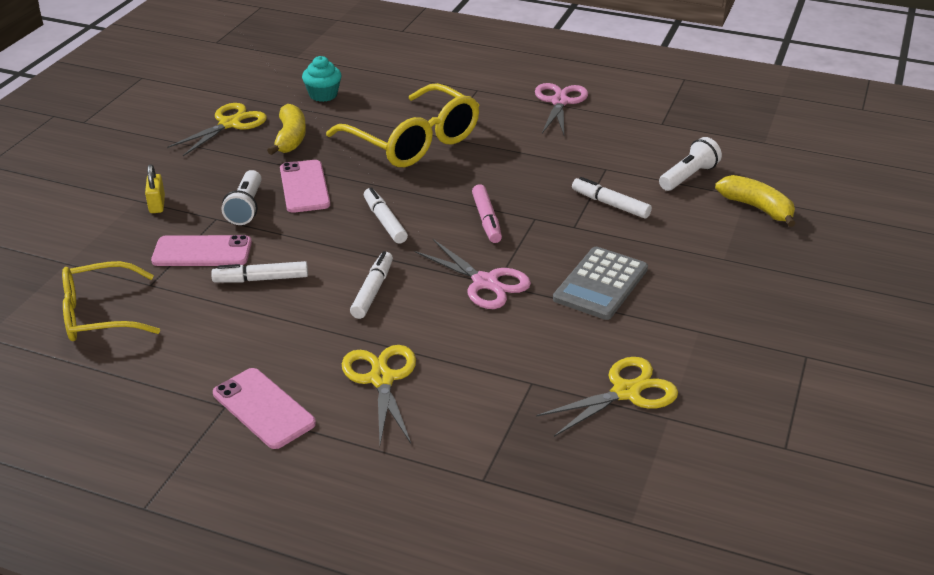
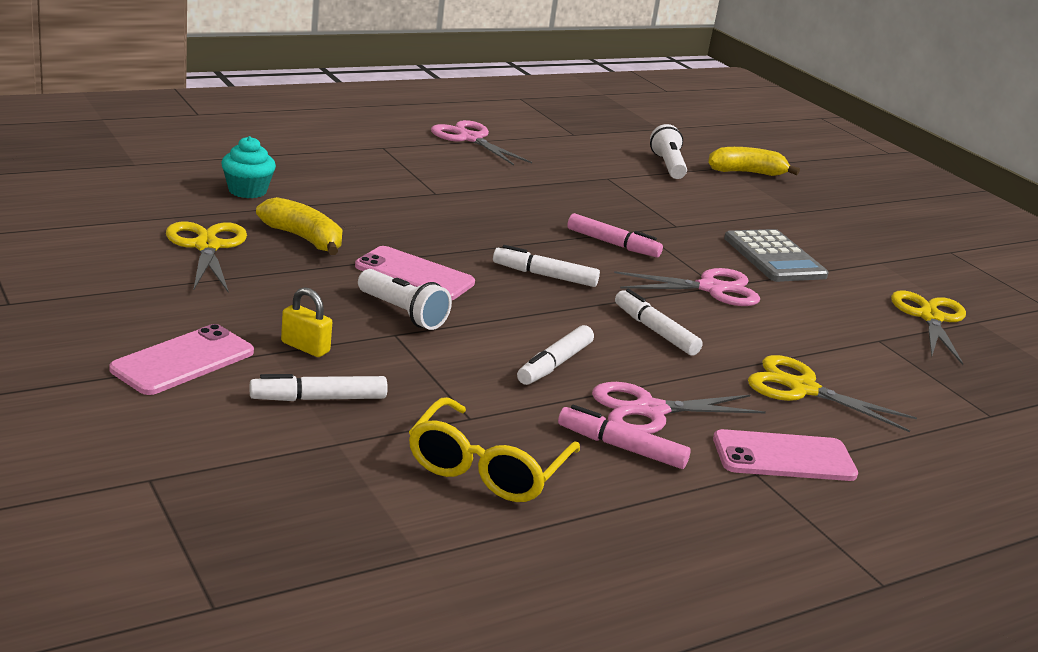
camera: 55 degrees left, 10 degrees down
(187, 345) = (621, 447): none -> pink marker
(202, 252) = (451, 367): pink phone -> pink phone (183, 360)
(251, 335) = (650, 411): none -> pink scissors
(414, 142) = (424, 204): yellow glasses -> none
(610, 204) = (664, 201): white marker -> white marker (318, 399)

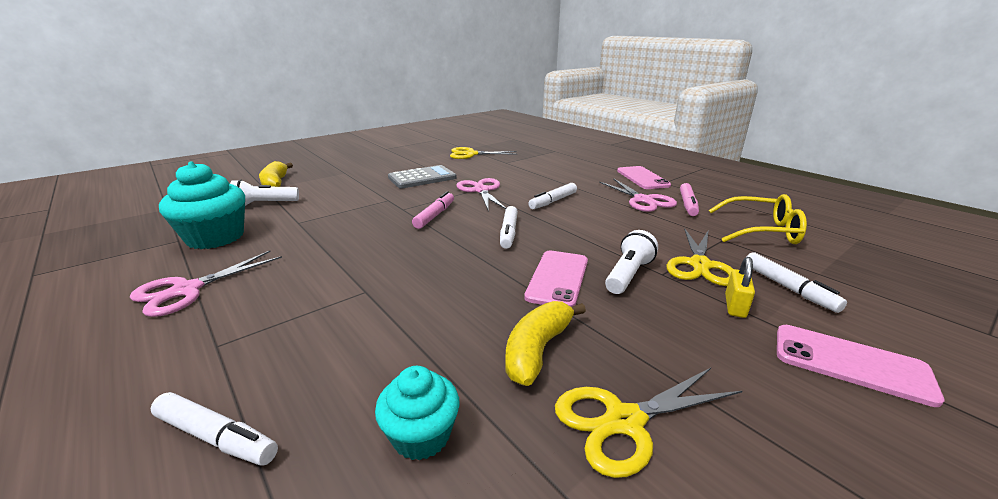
camera: 95 degrees left, 0 degrees up
(554, 364) = (628, 222): white marker -> white marker (216, 437)
(575, 146) = (215, 237): none -> turquoise cupcake
(802, 389) = (575, 175): yellow scissors -> yellow scissors (699, 265)

